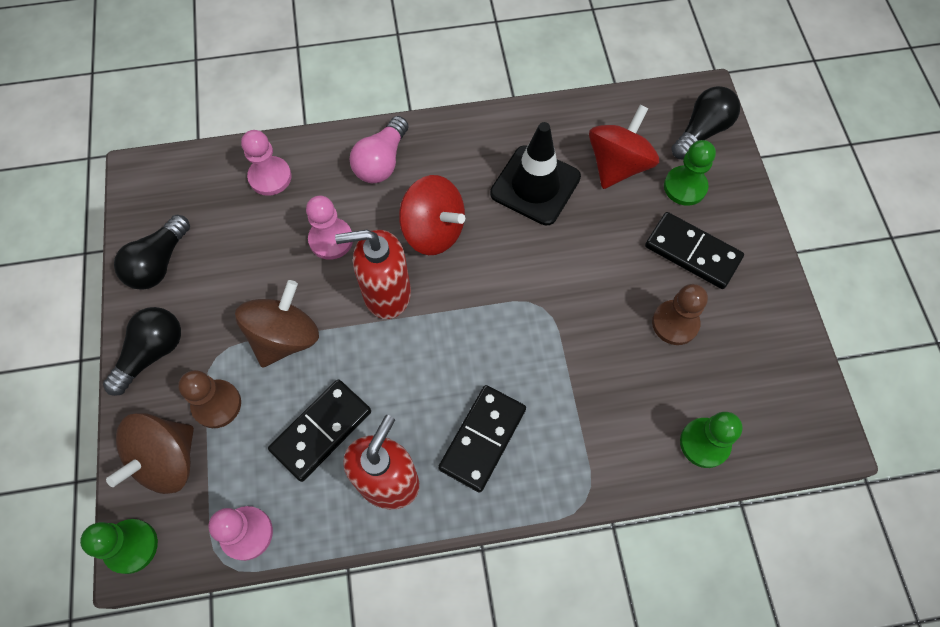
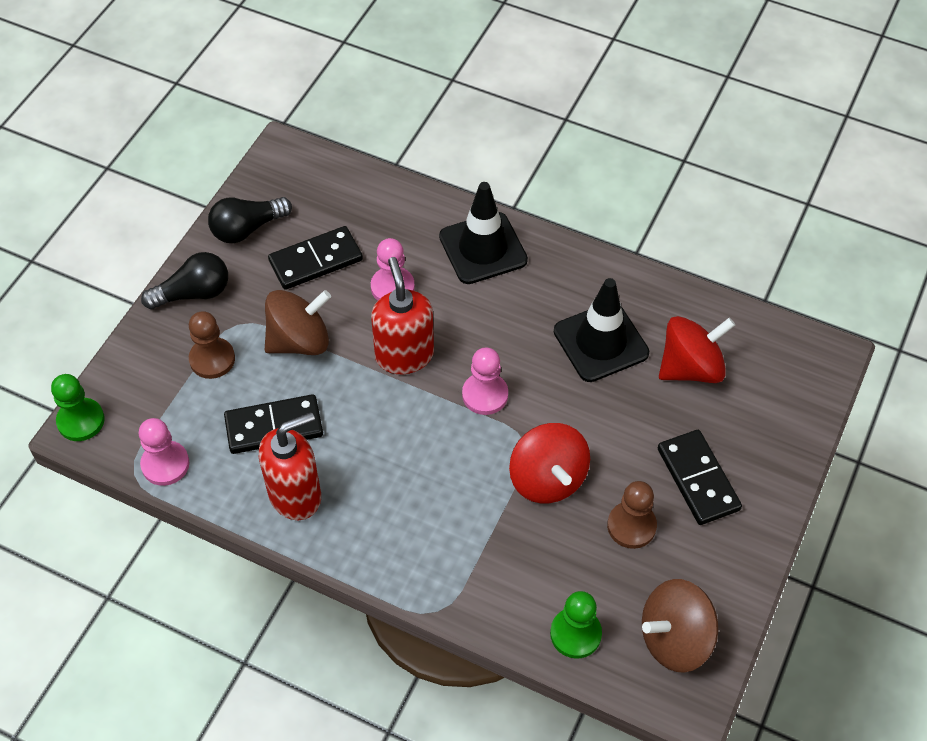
camera: 35 degrees right, 10 degrees down
(167, 460) = (148, 377): brown spinning top -> brown spinning top (675, 639)
(270, 177) = (382, 210): pink pawn -> pink pawn (485, 395)
(381, 162) = (483, 248): pink light bulb -> black traffic cone
(386, 293) = (404, 355): red soap dispenser -> red soap dispenser turned 45 degrees clockwise
(433, 231) = (482, 328): red spinning top -> red spinning top (547, 479)
(482, 438) = (393, 511): black domino -> black domino (315, 260)
(685, 187) = (739, 421): green pawn -> none
(701, 131) = (797, 384): black light bulb -> none

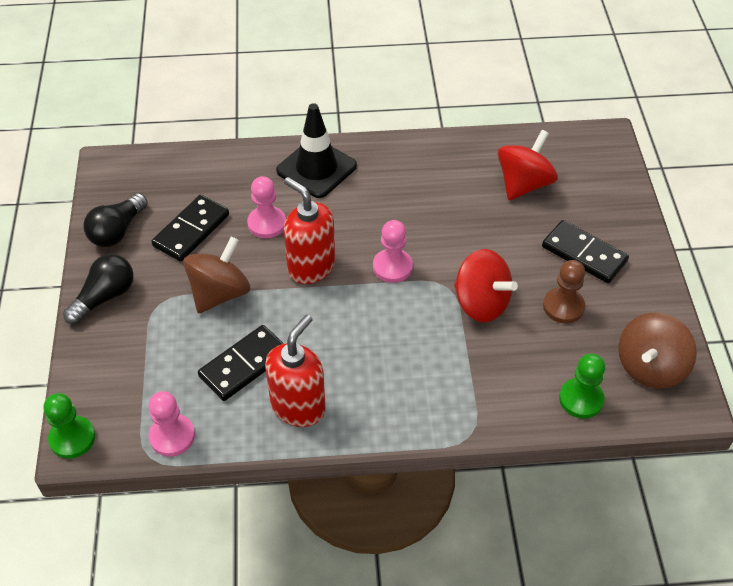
camera: 30 degrees left, 5 degrees down
(212, 359) = (156, 339): brown pawn -> none
(601, 342) = (449, 194): black traffic cone -> none

